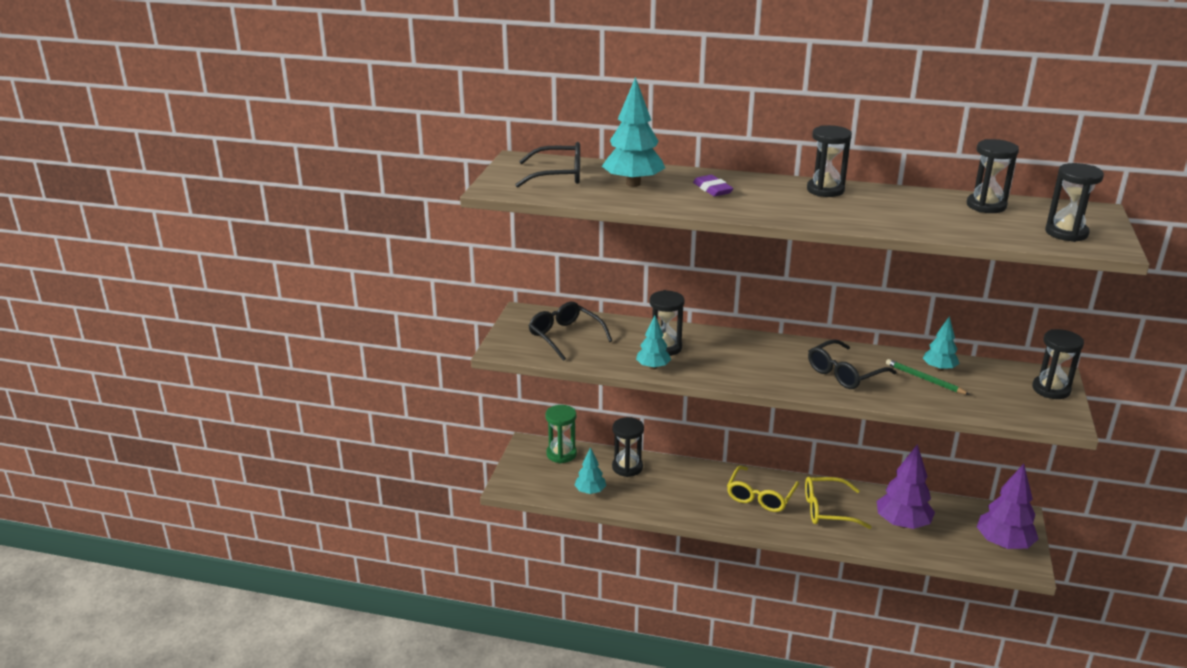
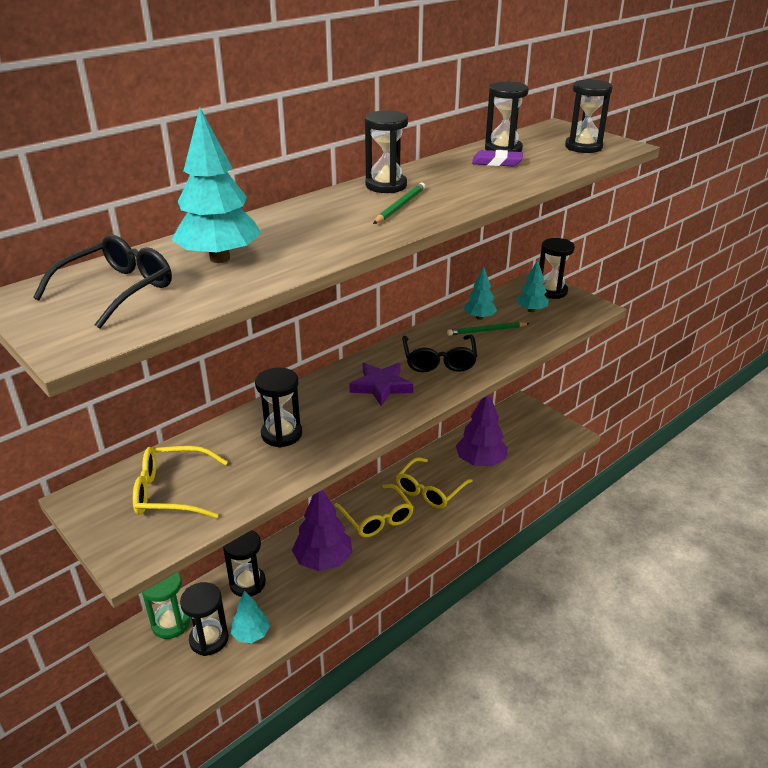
camera: 55 degrees left, 5 degrees up
(565, 336) = (172, 492): black glasses -> yellow glasses
(567, 476) = (209, 639): none -> black hourglass
(653, 367) = (305, 460): turquoise tree -> turquoise tree (531, 310)
(712, 189) = (303, 227): purple eraser -> purple eraser (497, 162)
(772, 362) = (381, 386): none -> purple star
(799, 204) = (400, 206): none -> green pencil
(1003, 544) = (541, 429): purple tree -> purple tree (323, 560)

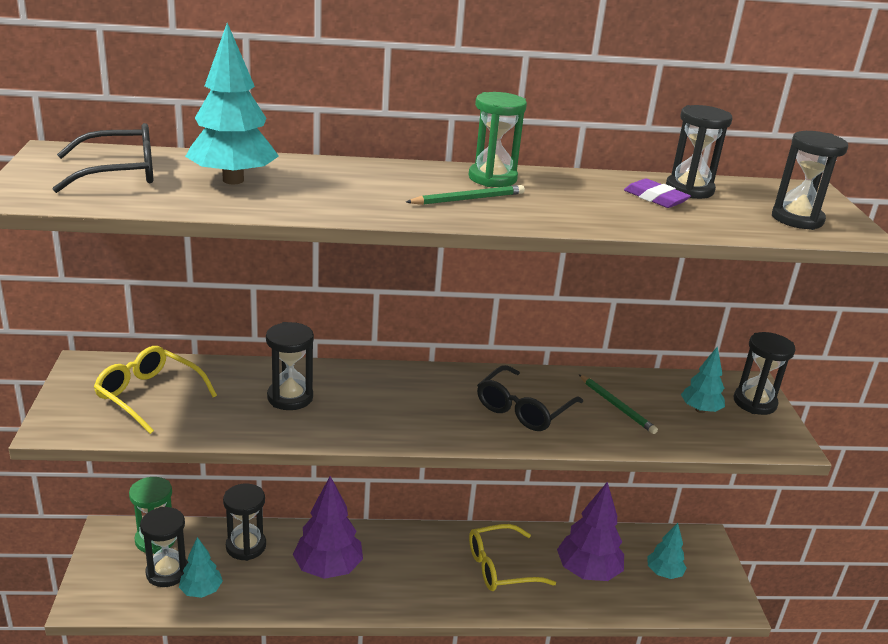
camera: 35 degrees right, 5 degrees down
(377, 518) = (419, 561): yellow glasses -> none
(381, 386) = (433, 403): purple star -> none
(386, 186) = (492, 178): black hourglass -> green hourglass
(479, 317) = (627, 389): turquoise tree -> turquoise tree (663, 573)
(486, 331) = (616, 406): green pencil -> green pencil turned 150 degrees counterclockwise

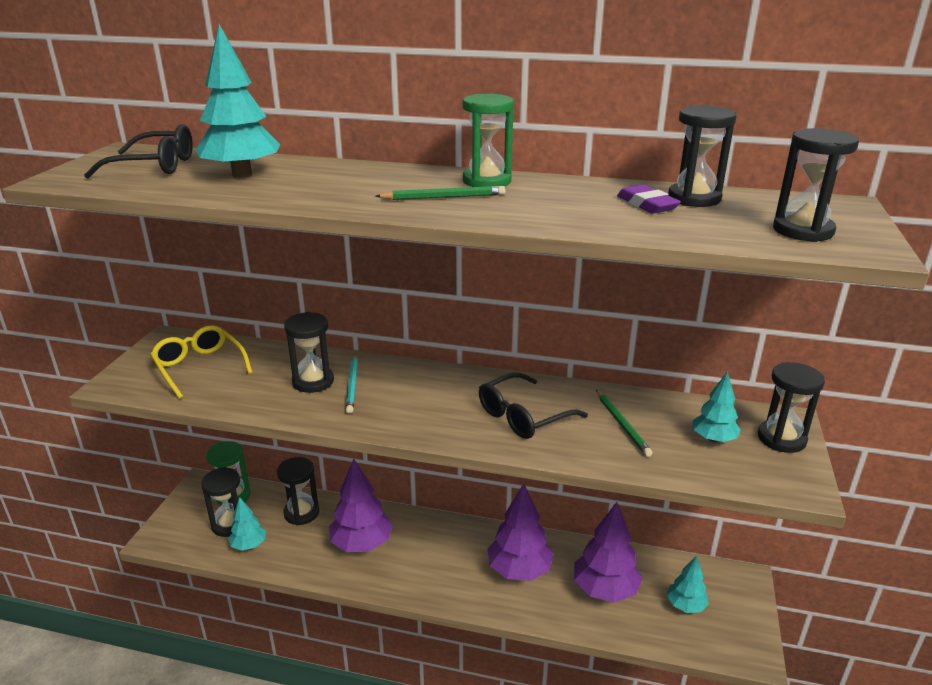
camera: 20 degrees right, 0 degrees up
(335, 396) = (353, 385): none -> turquoise pencil
(500, 567) = (519, 570): yellow glasses -> purple tree

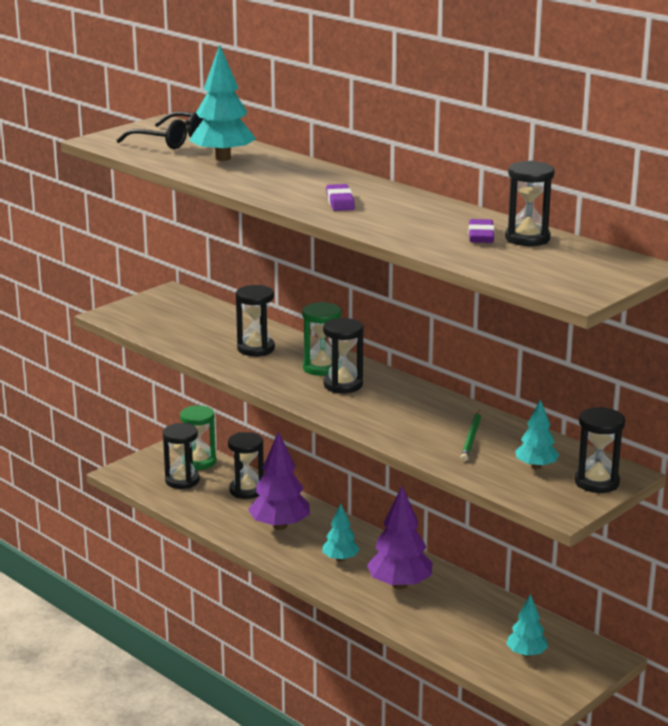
camera: 30 degrees right, 5 degrees down
(200, 367) = (179, 318): yellow glasses -> none
(249, 545) = (187, 499): turquoise tree -> turquoise tree (340, 559)
(353, 385) = (284, 358): turquoise pencil -> none
(443, 197) = (340, 202): green pencil -> purple eraser
(486, 181) = (392, 196): green hourglass -> green hourglass (321, 368)
(523, 416) = (396, 412): black glasses -> none
(605, 589) = (463, 621): purple tree -> none
(802, 231) = (558, 275): black hourglass -> black hourglass (343, 385)

